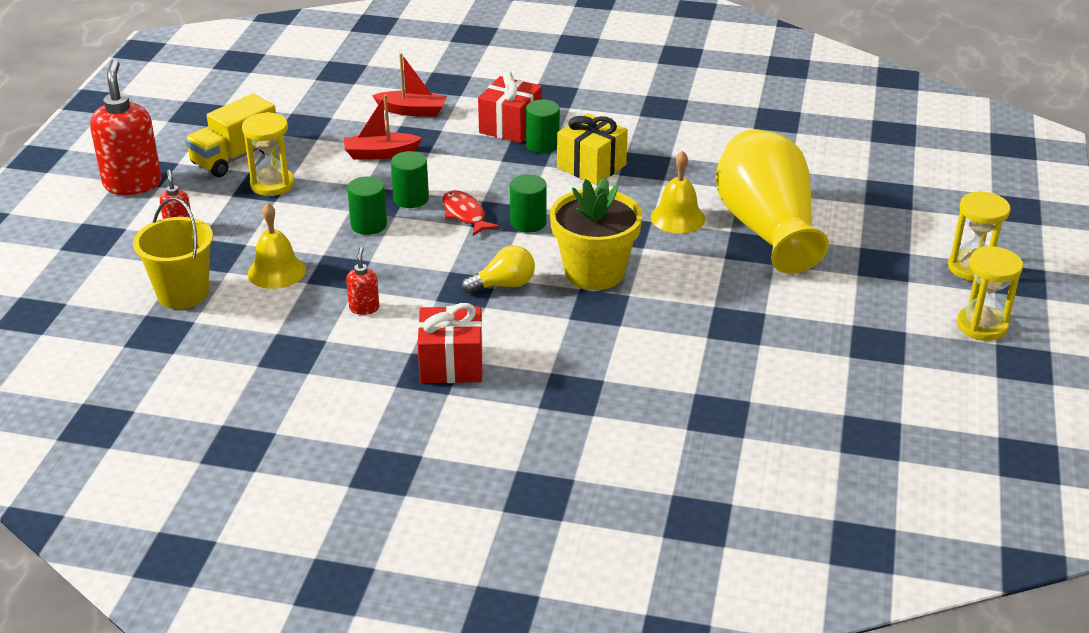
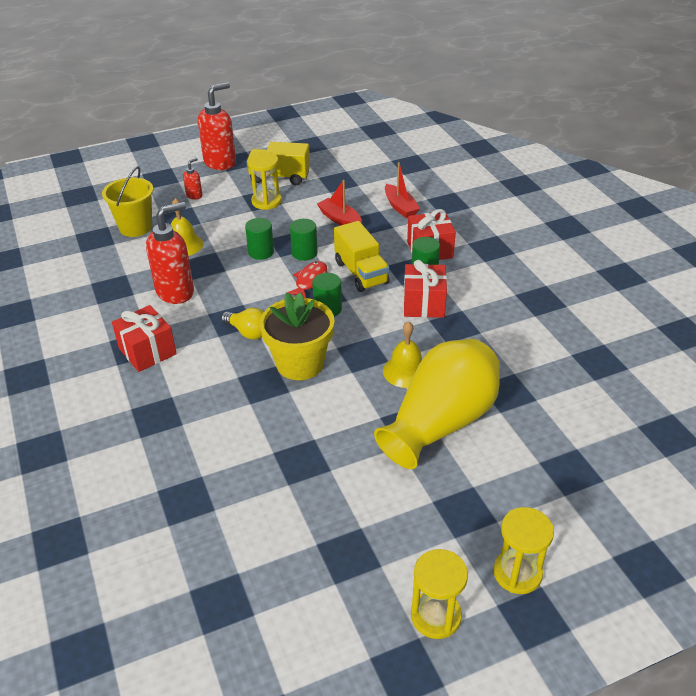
camera: 55 degrees right, 5 degrees up
(364, 308) = (176, 292): red soap dispenser -> red soap dispenser, size x2.15
(494, 180) = (361, 273): none -> yellow truck
(591, 166) = (423, 304): yellow gift -> red gift

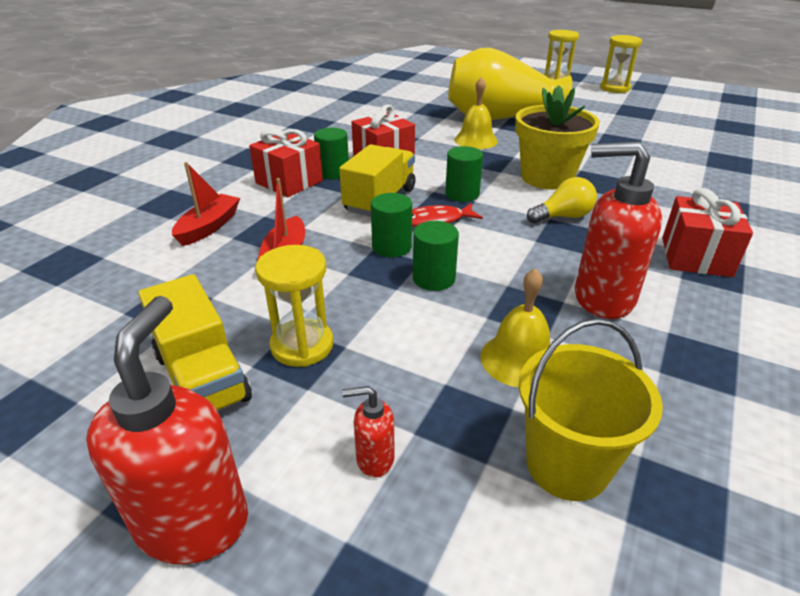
camera: 130 degrees left, 5 degrees down
(220, 162) = (193, 522): red soap dispenser -> red soap dispenser turned 90 degrees clockwise
(248, 332) = (563, 217): yellow light bulb -> yellow light bulb turned 75 degrees clockwise

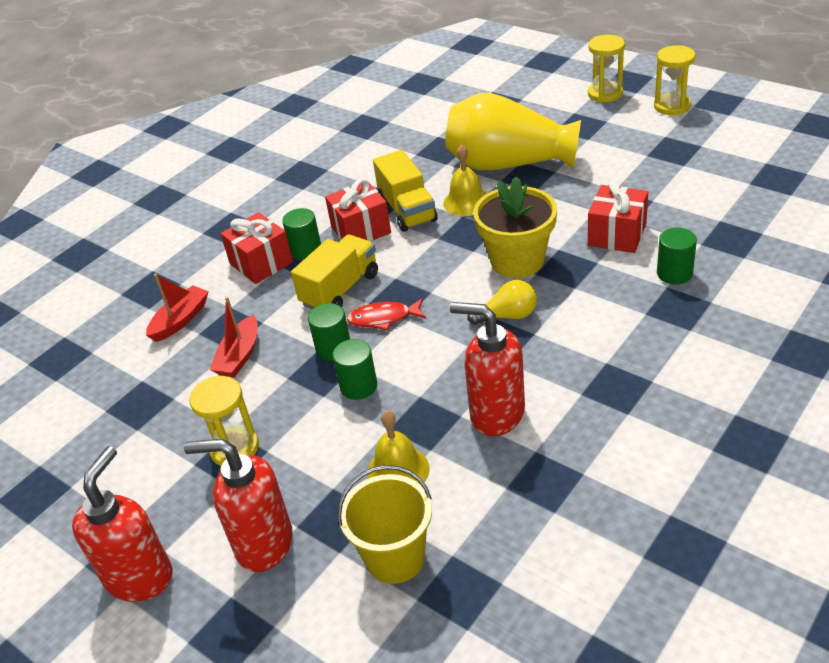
camera: 15 degrees right, 5 degrees up
(202, 377) = (157, 472): yellow truck -> yellow truck (407, 210)
(374, 459) = (263, 544): red soap dispenser -> red soap dispenser, size x2.15
(462, 194) = (422, 283): green cylinder -> green cylinder (674, 273)
(696, 257) = (610, 370): red gift -> red gift (617, 235)

